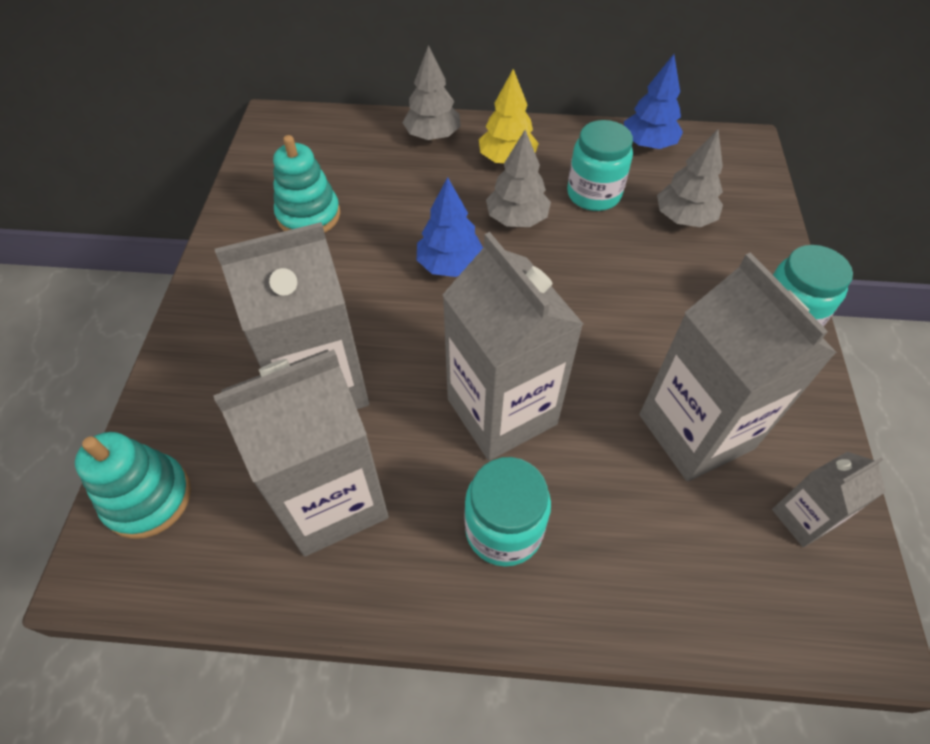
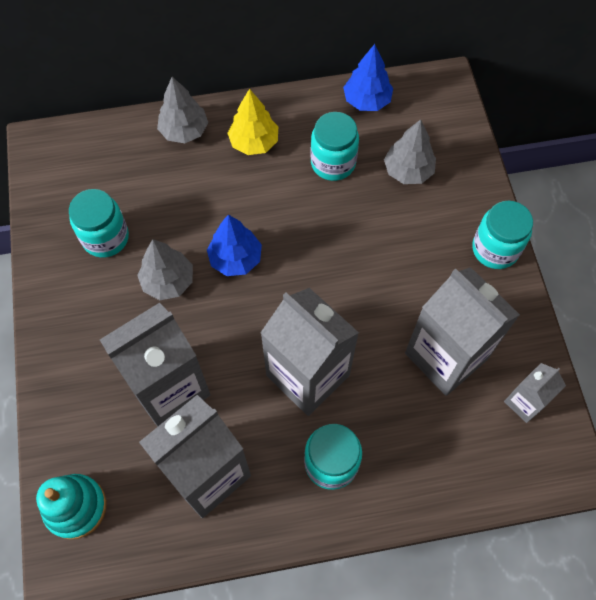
camera: 15 degrees left, 10 degrees up
(308, 215) = (105, 238): turquoise stacking toy -> turquoise jar
(516, 219) = (277, 202): grey tree -> grey tree (168, 281)

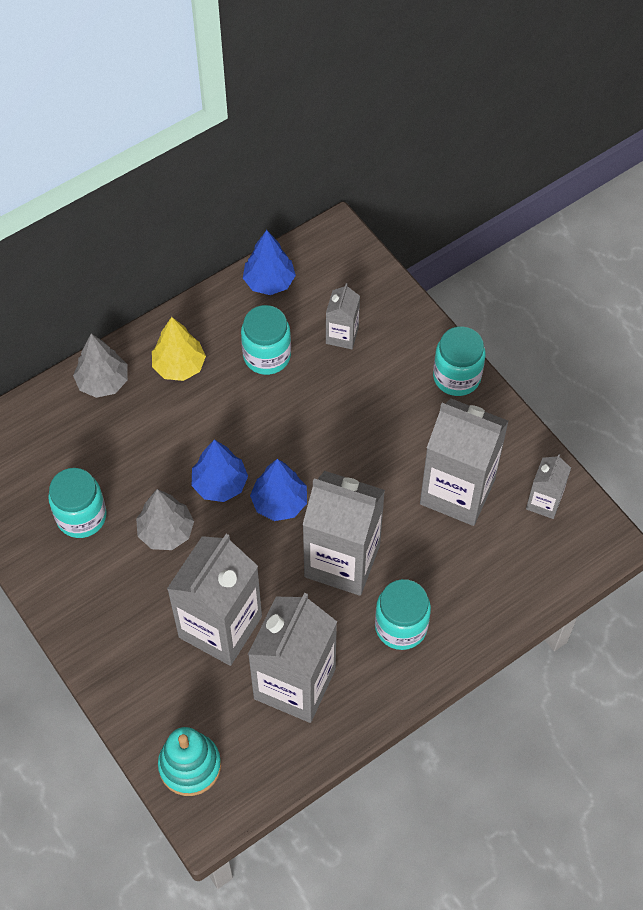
camera: 25 degrees left, 5 degrees down
(279, 297) = (279, 502): none -> blue tree
(408, 171) = (342, 335): grey tree -> grey carton

